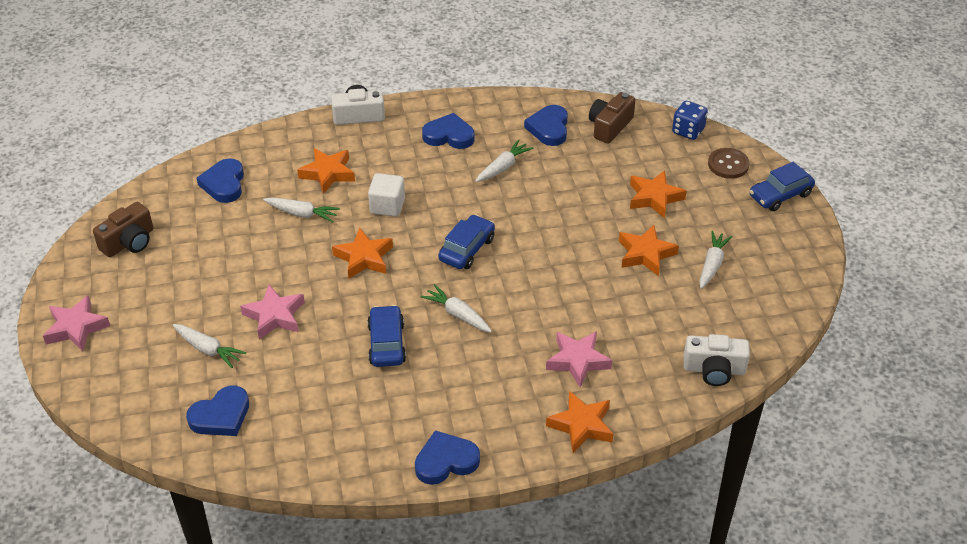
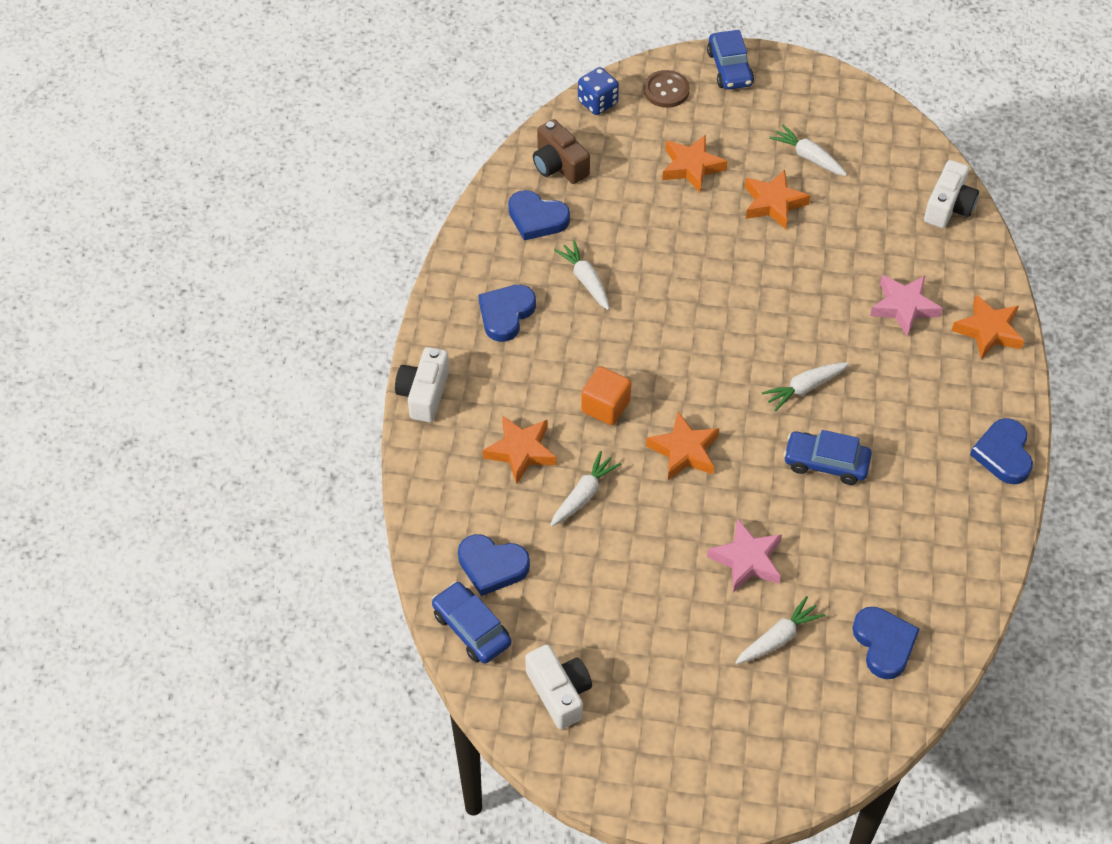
camera: 70 degrees left, 10 degrees up
(76, 328) = (694, 775): pink star -> none
(129, 242) = (559, 692): brown camera -> white camera
(387, 206) = (605, 406): white cube -> orange cube
(467, 249) = (707, 352): blue car -> blue car (471, 629)

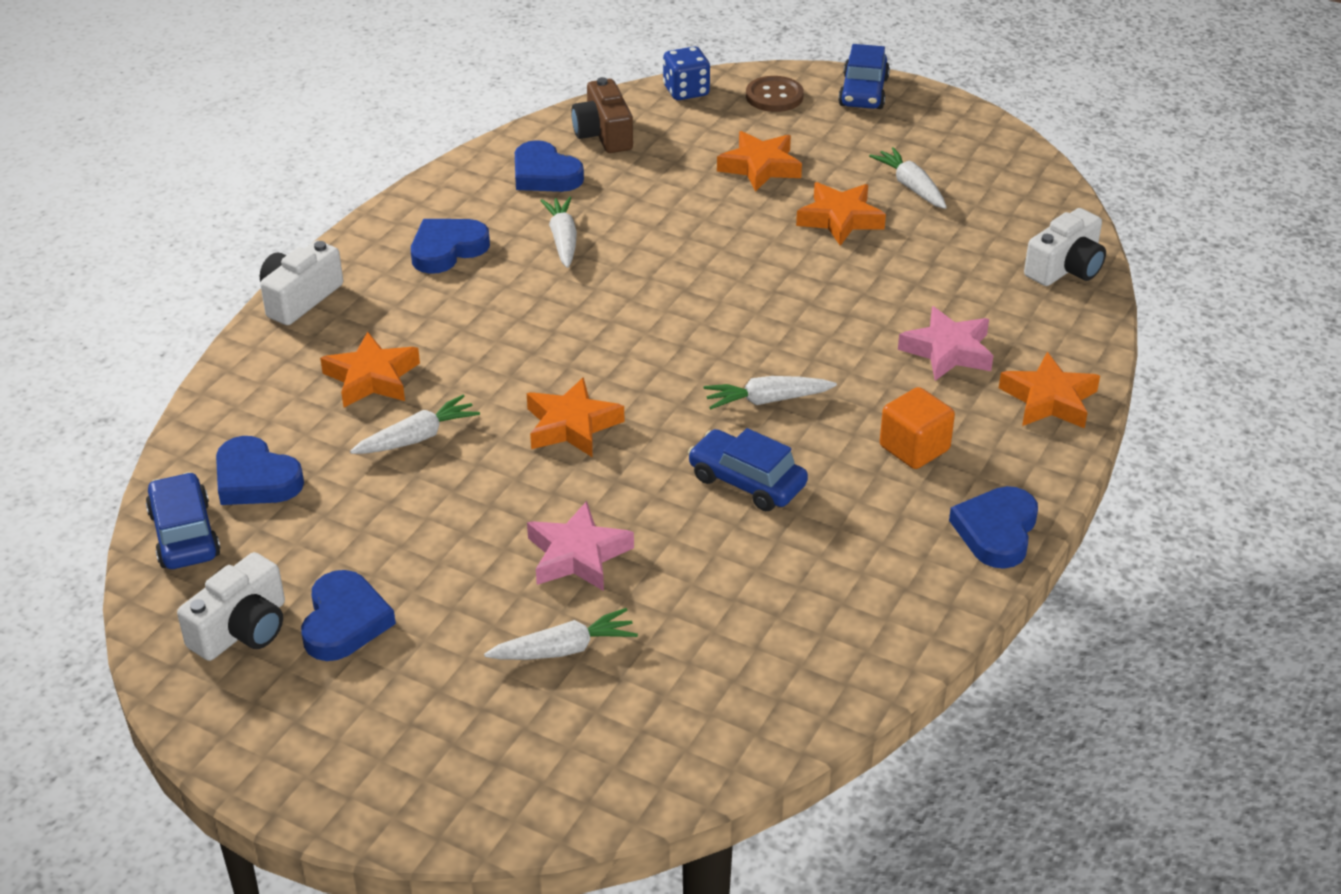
camera: 20 degrees right, 15 degrees down
(559, 692) = (242, 629): white camera -> white camera turned 45 degrees clockwise
(605, 406) = (504, 360): orange cube -> orange cube (914, 448)
(884, 644) = (704, 695): blue heart -> blue heart (344, 621)

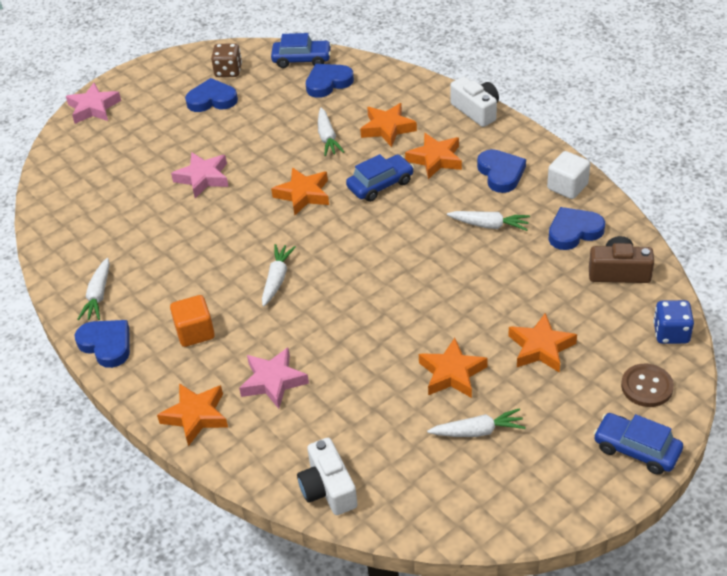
camera: 115 degrees right, 5 degrees up
(242, 629) = (228, 71): white camera -> brown dice
(344, 621) = (212, 100): blue heart -> blue heart turned 150 degrees clockwise
(420, 805) = (93, 108): none -> pink star
(436, 313) = (435, 159): none -> orange star
(456, 192) = (567, 187): none -> white cube
(564, 649) = (146, 162): white carrot -> white carrot (98, 295)
(747, 482) = (214, 252): blue car -> blue car (380, 184)

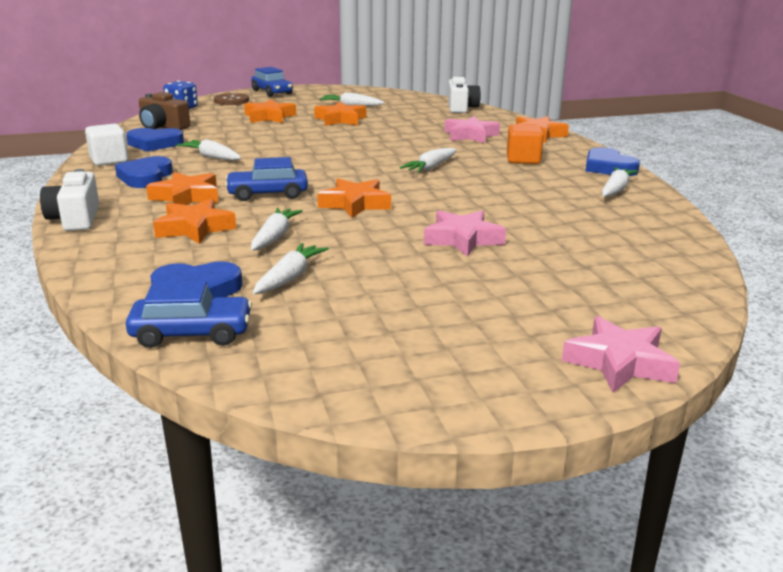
camera: 160 degrees left, 20 degrees down
(212, 100) = (394, 317): blue heart -> none
(228, 71) = (333, 352): brown dice -> none
(287, 107) = (290, 278): none -> white carrot
(302, 59) = (192, 333): blue car -> blue car turned 150 degrees clockwise

